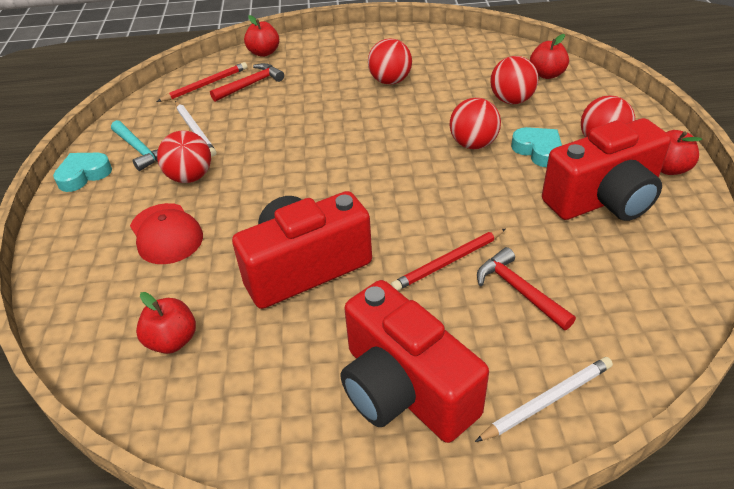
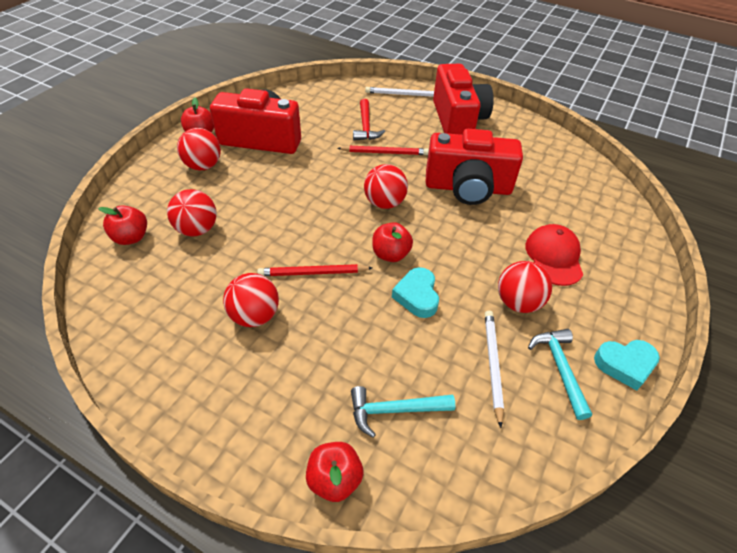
camera: 150 degrees left, 5 degrees up
(172, 340) = (565, 187): red apple -> red apple (390, 254)
(205, 85) = (448, 450): red pencil -> red pencil (313, 273)
(250, 85) = (395, 410): red hammer -> turquoise hammer
(473, 144) = (278, 209): red ball -> red ball (384, 203)
(538, 150) = (247, 182): turquoise heart -> turquoise heart (417, 296)

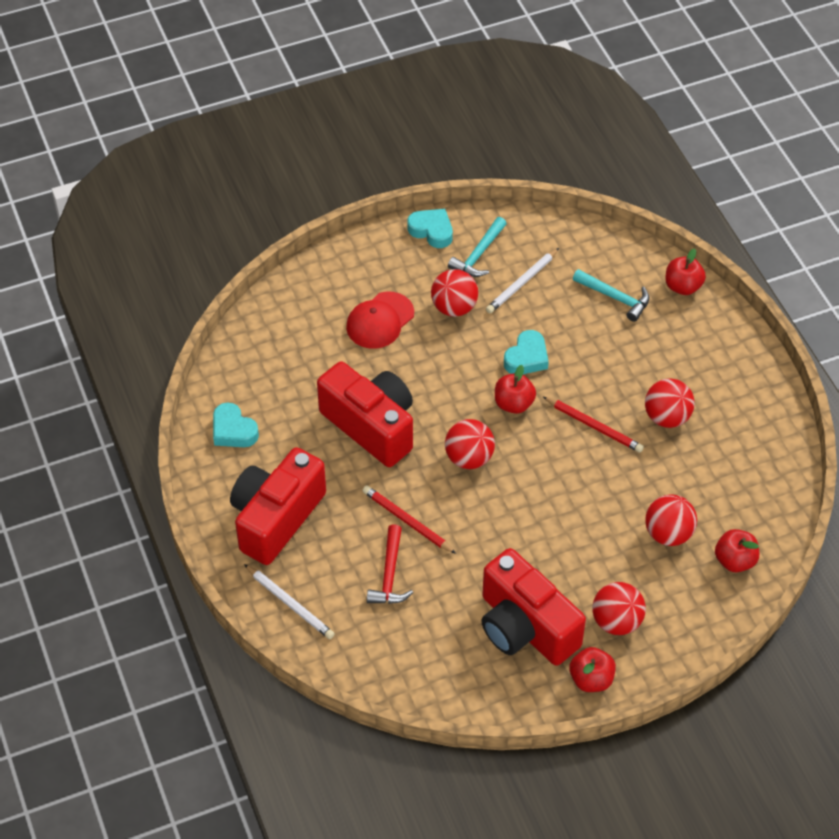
camera: 140 degrees left, 5 degrees up
(366, 126) = (390, 574): red hammer -> red hammer turned 150 degrees clockwise
(539, 145) = (233, 430): none -> turquoise heart

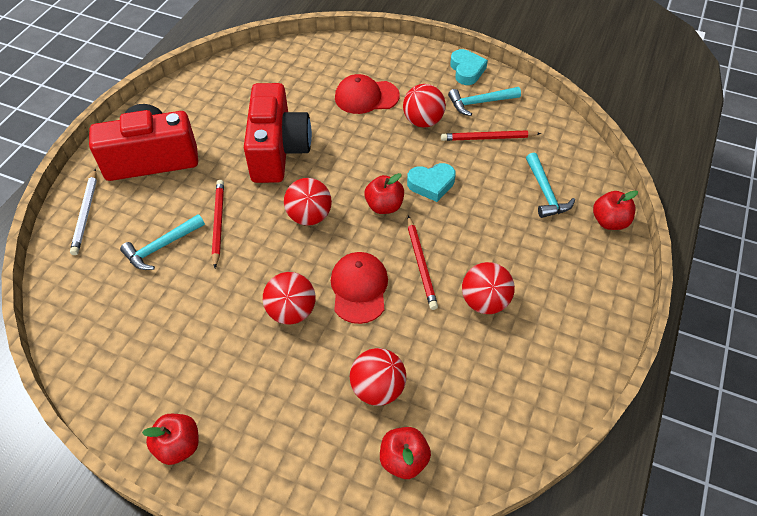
camera: 45 degrees right, 0 degrees up
(233, 430) = (201, 95): turquoise heart -> none
(390, 574) = (161, 247): red hammer -> turquoise hammer
(522, 283) = (488, 138): white pencil -> red pencil
(525, 627) = (190, 361): red camera -> none
(574, 479) = (359, 288): none -> red cap
(616, 621) = (254, 419): red ball -> red ball (291, 311)

